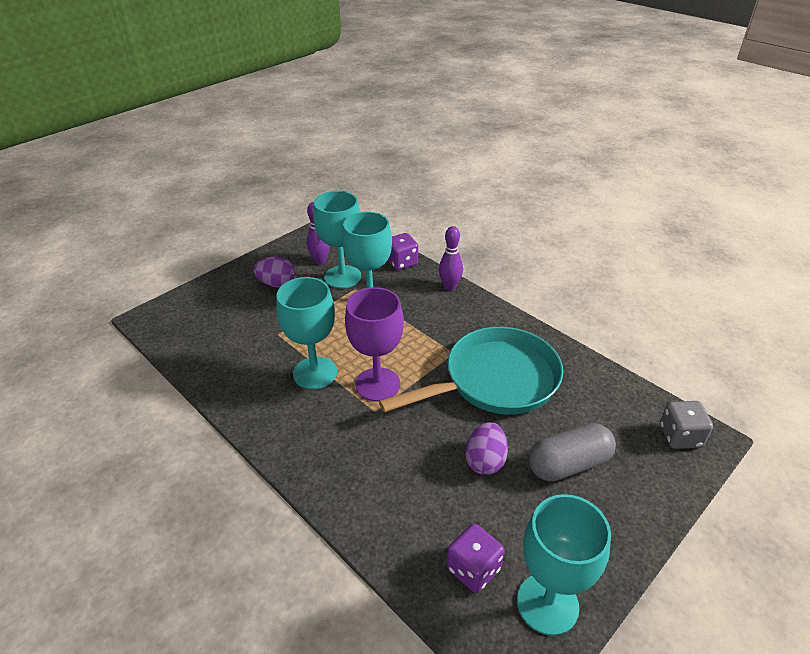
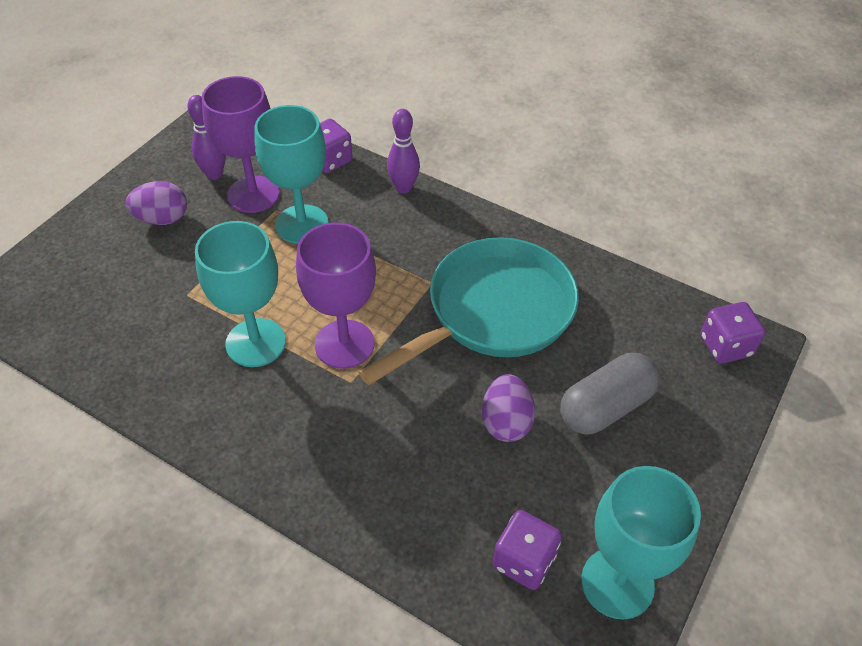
camera: 15 degrees left, 10 degrees up
(342, 277) = (253, 194): turquoise goblet -> purple goblet
(680, 436) = (725, 346): grey dice -> purple dice

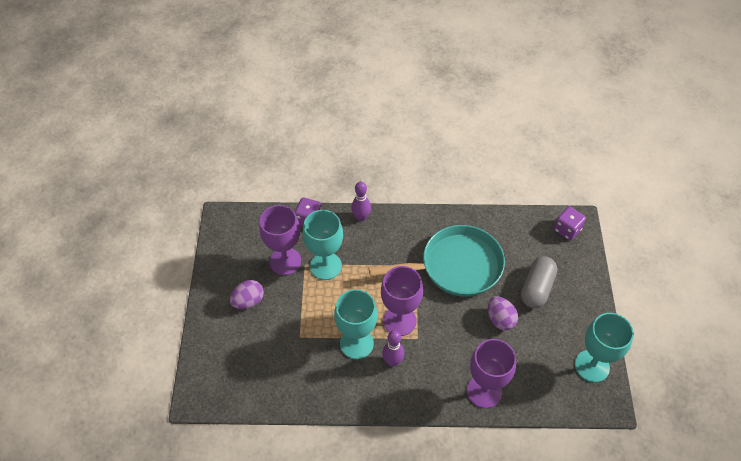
camera: 30 degrees left, 5 degrees up
(214, 174) = (253, 260): purple bowling pin -> purple bowling pin (392, 361)
(392, 517) = (484, 391): none -> purple goblet
(493, 312) = (456, 266): turquoise pan -> turquoise pan turned 60 degrees clockwise
(524, 561) = (550, 378): purple dice -> none

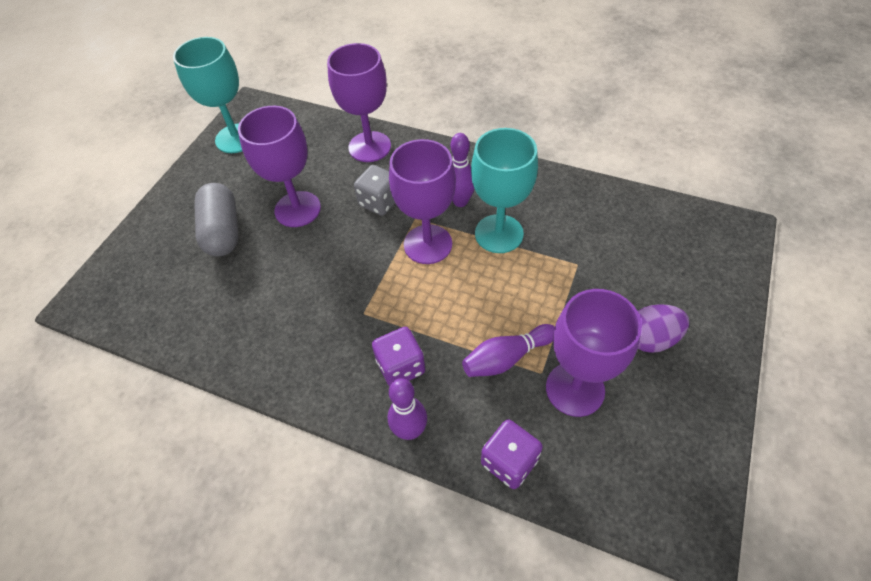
camera: 155 degrees left, 0 degrees up
(325, 266) = (506, 357): turquoise goblet -> purple bowling pin
(448, 343) = (379, 202): none -> grey dice
(456, 266) = (306, 292): turquoise pan -> none
(500, 319) = (297, 209): purple egg -> purple goblet
(536, 288) = (223, 231): grey capsule -> grey capsule turned 60 degrees counterclockwise
(567, 230) = (110, 295): purple dice -> purple dice (400, 366)

